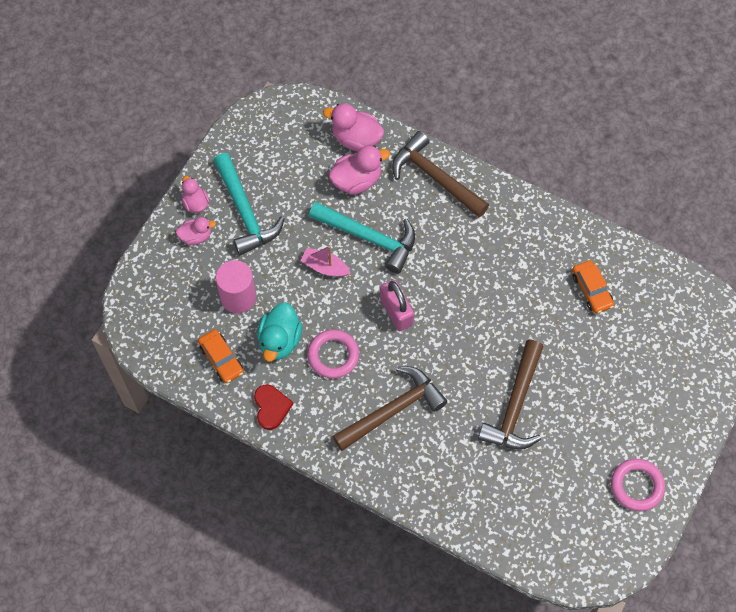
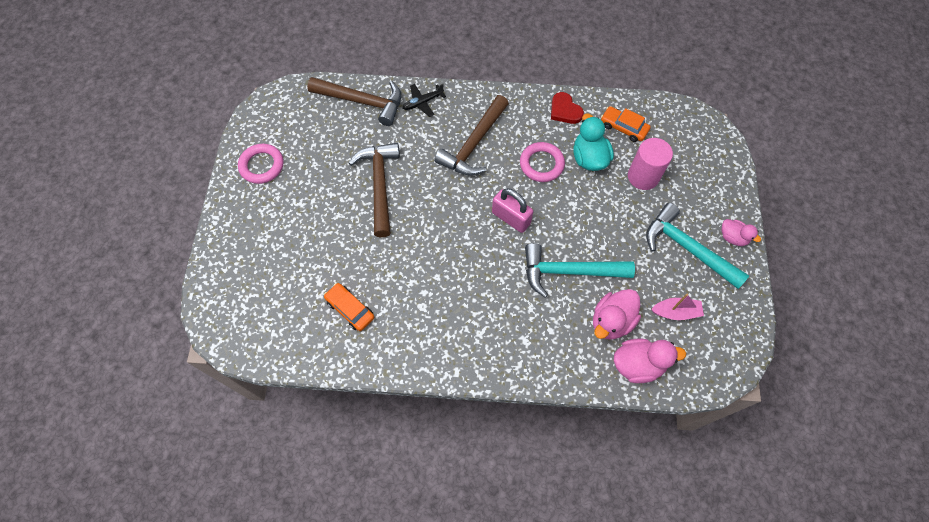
camera: 155 degrees right, 0 degrees up
(196, 236) = (711, 209): pink duck -> none
(325, 267) = (590, 230): pink boat -> pink boat (675, 312)
(425, 489) = (422, 102): none -> black plane
(435, 177) = (542, 357): brown hammer -> brown hammer (362, 101)

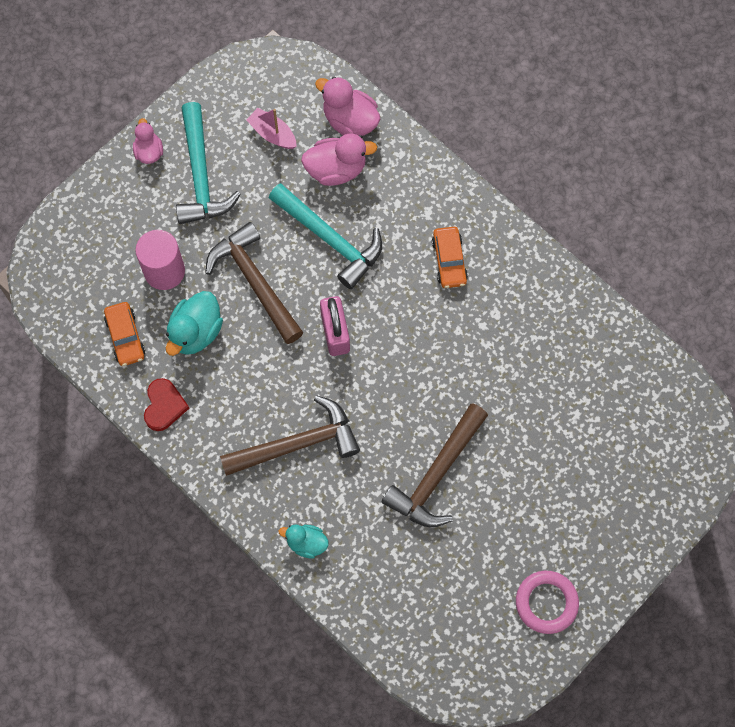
camera: 140 degrees left, 5 degrees up
(350, 309) = (565, 363): orange car -> orange car (449, 261)
(362, 101) = (372, 600): brown hammer -> brown hammer (255, 282)
(422, 102) = (306, 543): black plane -> turquoise duck
(541, 164) = (250, 364): pink ring -> none

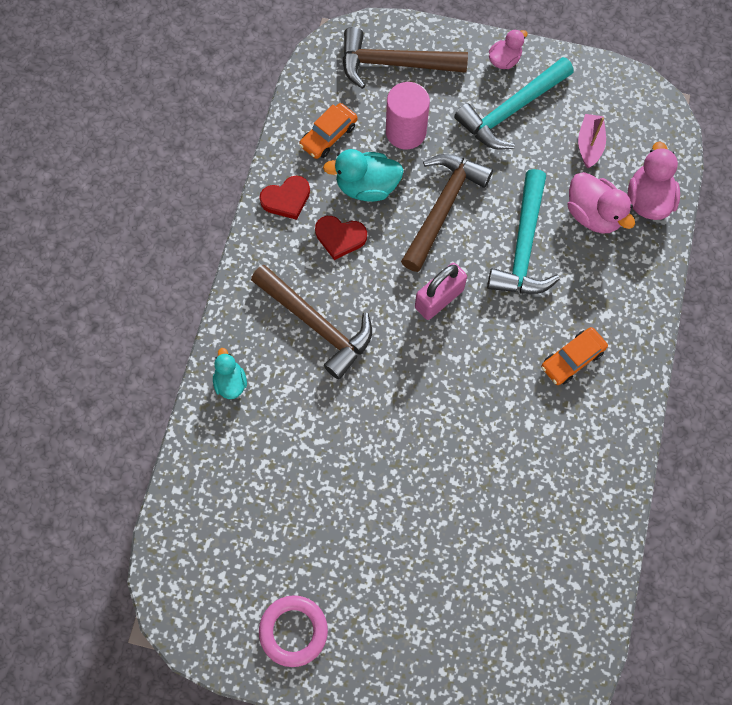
camera: 60 degrees right, 0 degrees up
(229, 381) = (340, 237): none -> red heart
(436, 474) = (359, 460): brown hammer -> brown hammer (394, 64)

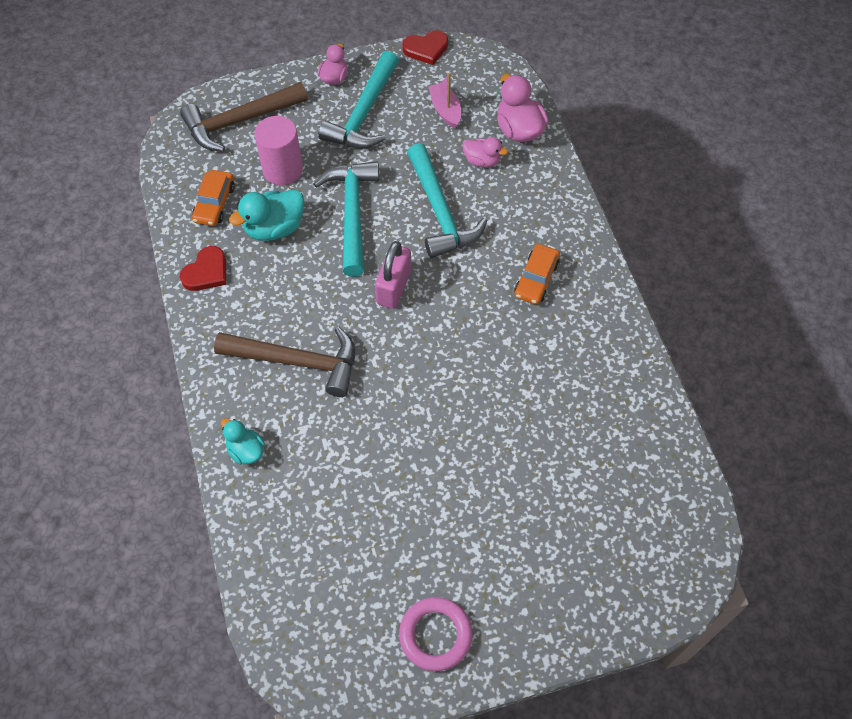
camera: 30 degrees left, 10 degrees down
(340, 237) = (275, 280): red heart -> red heart (426, 49)
(442, 207) = (352, 214): brown hammer -> turquoise hammer
(593, 214) = (482, 161): pink duck -> pink duck, size x0.62

